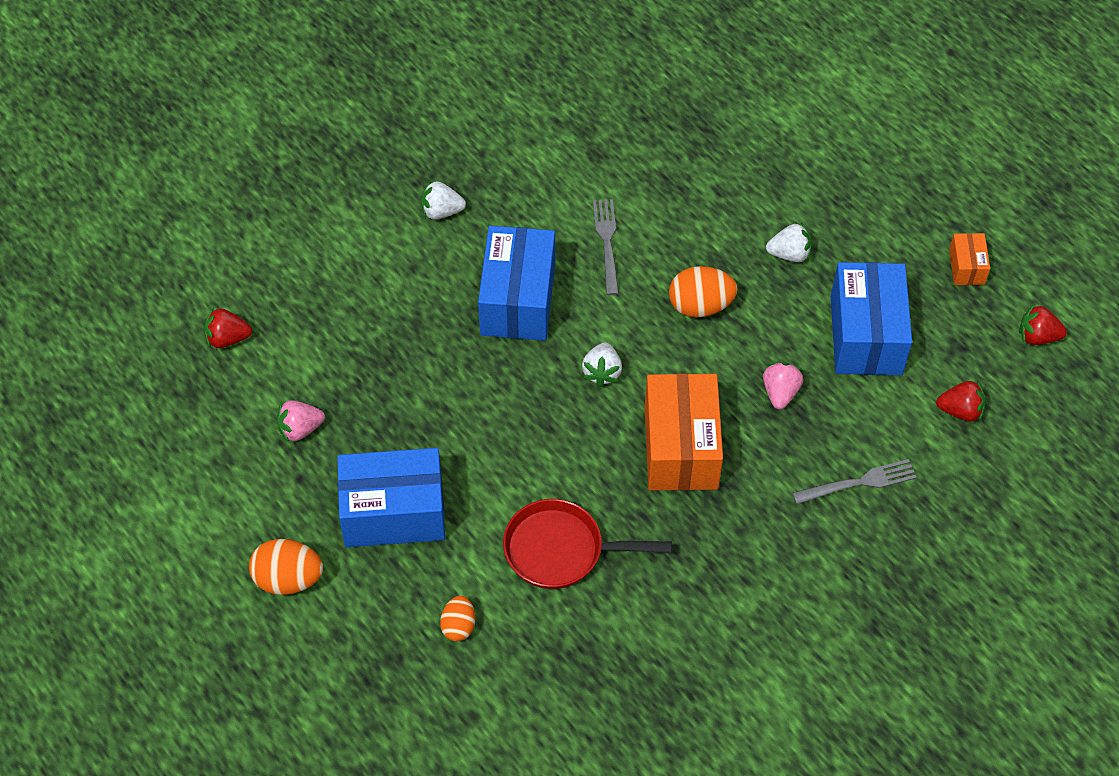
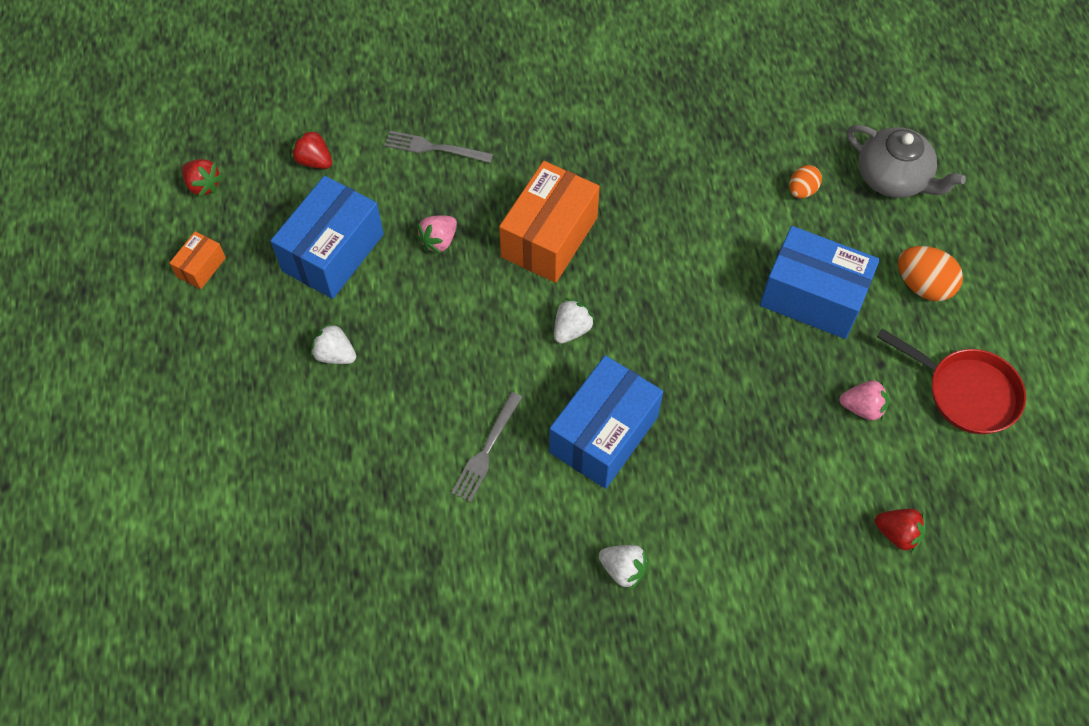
camera: 150 degrees left, 5 degrees up
(367, 692) = (893, 178): none -> grey teapot
(561, 550) = (693, 207): red pan -> red pan (966, 392)
(700, 306) = (447, 346): orange egg -> none

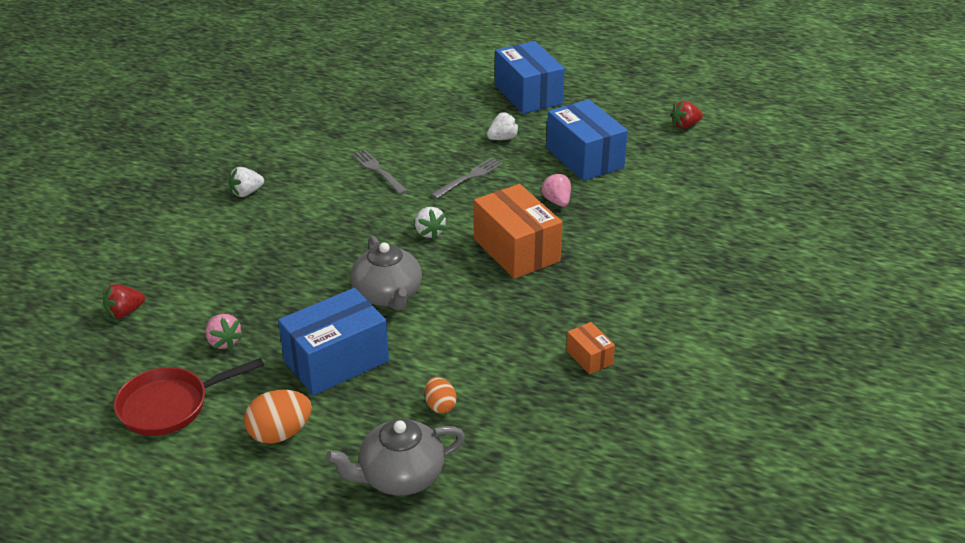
camera: 120 degrees right, 25 degrees down
(201, 267) = (615, 110): orange box -> orange box (589, 357)
(314, 161) = (674, 171): red strawberry -> none
(433, 148) = (647, 224): grey fork -> grey fork (469, 177)
(604, 434) = (338, 217): blue box -> blue box (528, 94)
(696, 309) = (387, 295): none -> grey teapot
(862, 407) = (223, 342): pink strawberry -> pink strawberry turned 75 degrees counterclockwise

